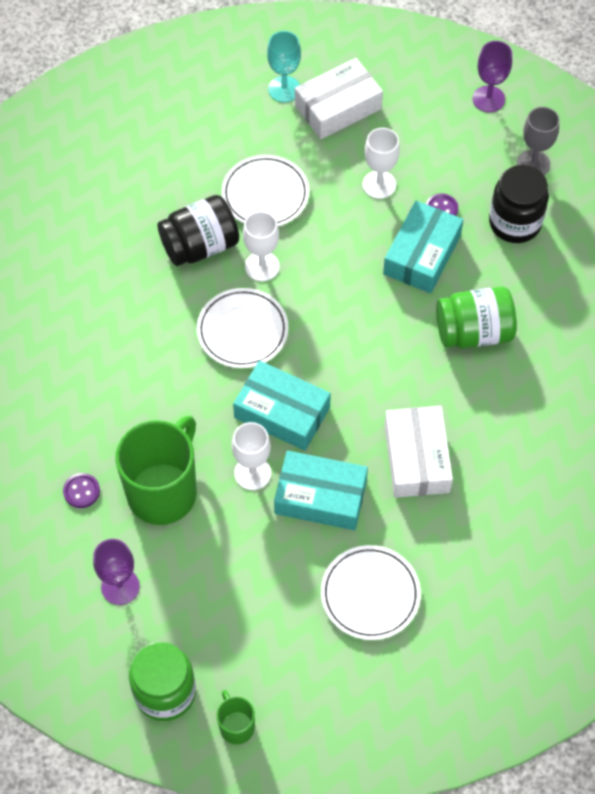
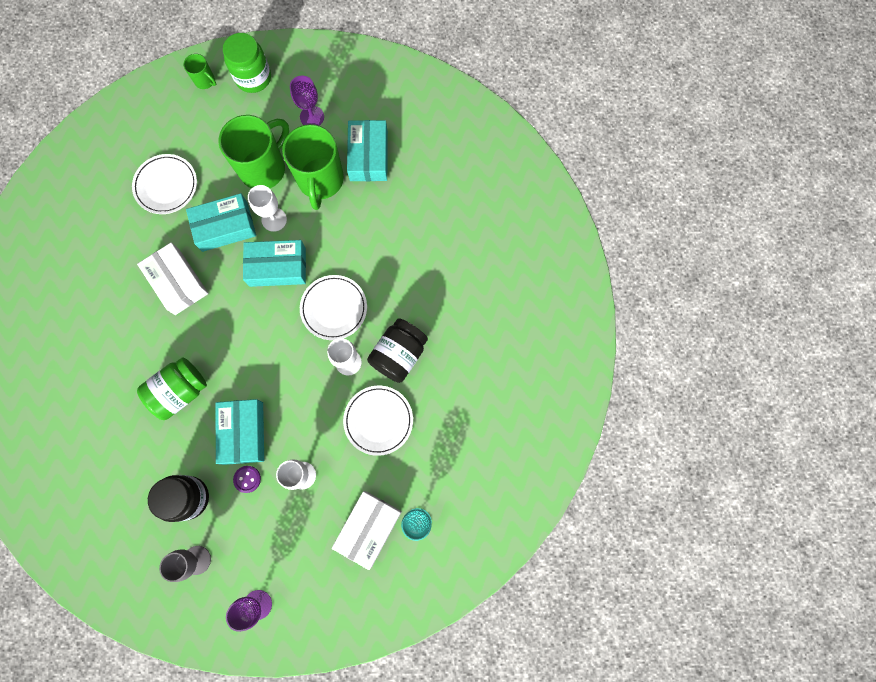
camera: 150 degrees right, 15 degrees up
(81, 491) = (368, 156): purple button -> turquoise box
(227, 548) = (264, 168): none -> green mug

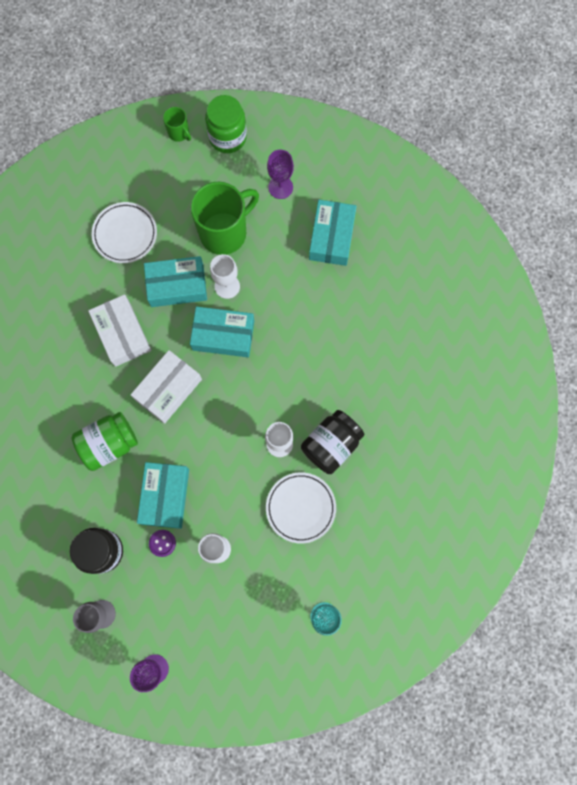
camera: 10 degrees right, 0 degrees up
(320, 181) = (279, 254): green mug -> none
(334, 308) = (273, 387): white plate -> none
(368, 528) = (274, 614): white box -> white box (168, 389)

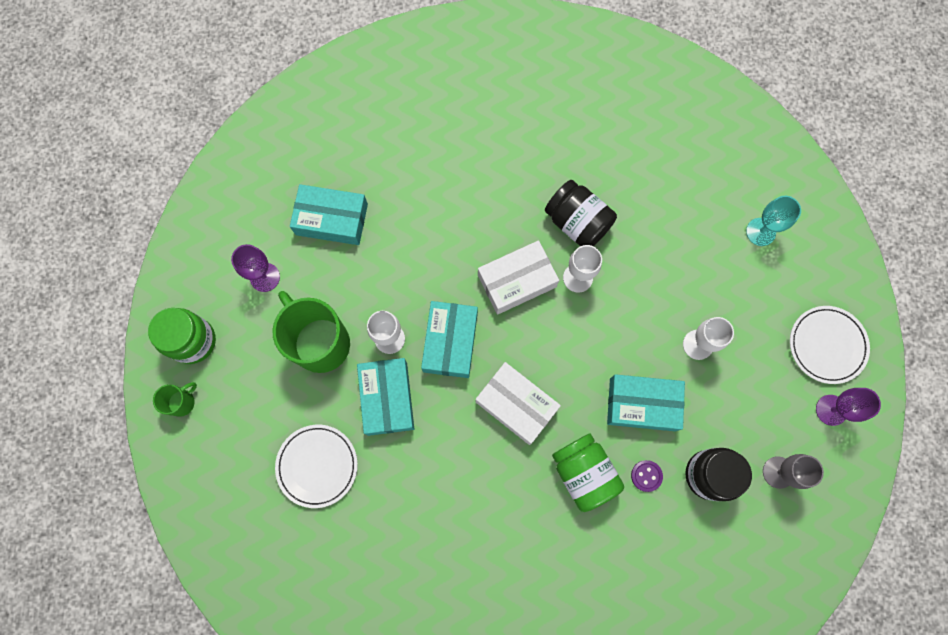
camera: 90 degrees left, 0 degrees up
(122, 334) = (447, 463): white box -> white box (517, 281)
(162, 543) = (695, 406): purple button -> purple button (646, 476)
(300, 508) = (648, 255): white plate -> white plate (827, 345)

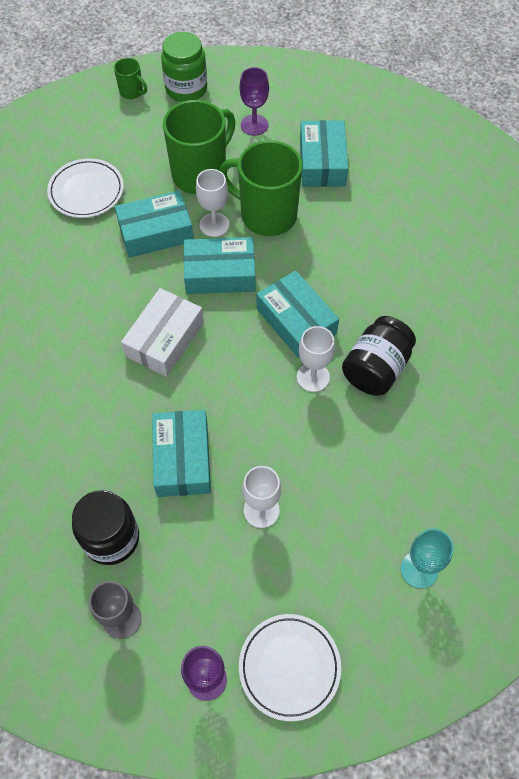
camera: 80 degrees right, 15 degrees down
(387, 285) = (266, 215): none -> green mug
(517, 281) = (296, 321): white box -> turquoise box
(583, 473) = (101, 410): green jar -> none
(646, 476) = (104, 472): purple button -> none

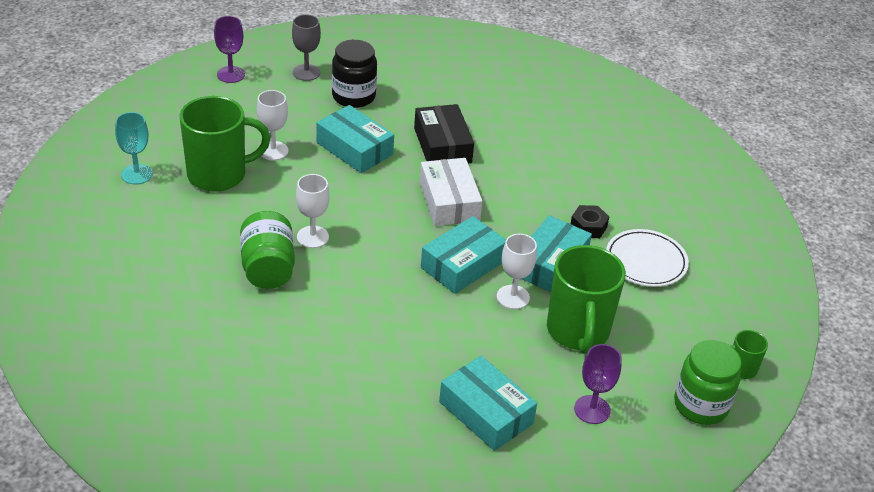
camera: 135 degrees right, 20 degrees down
(87, 244) = (588, 227): none -> black nut
(100, 406) = (442, 145): none -> black box
(266, 215) = (480, 331): green mug -> green mug (219, 175)
(289, 667) = (186, 99): white plate -> none
(296, 321) = (364, 265): turquoise box -> none
(376, 368) = (268, 268): black jar -> green jar

